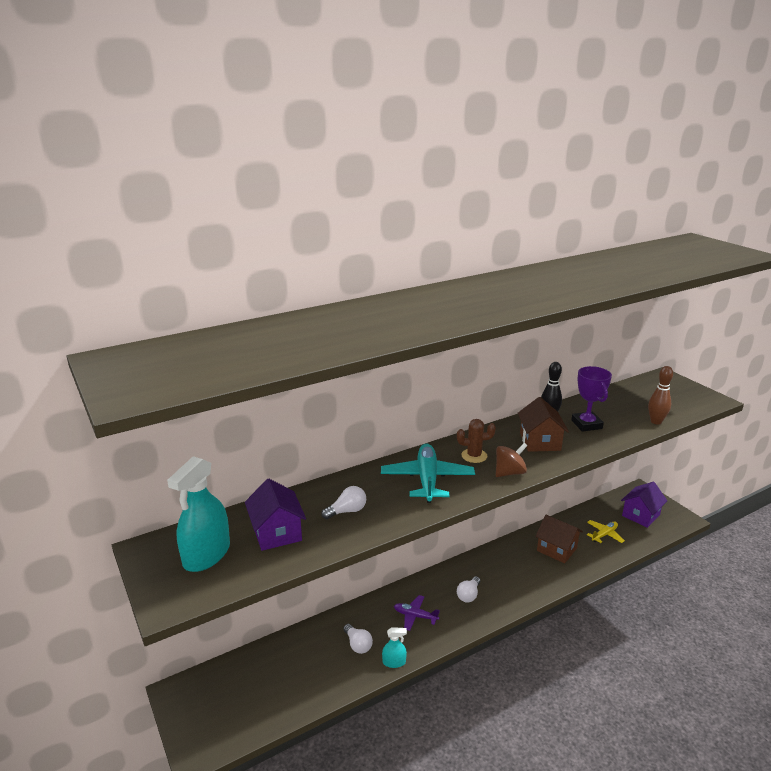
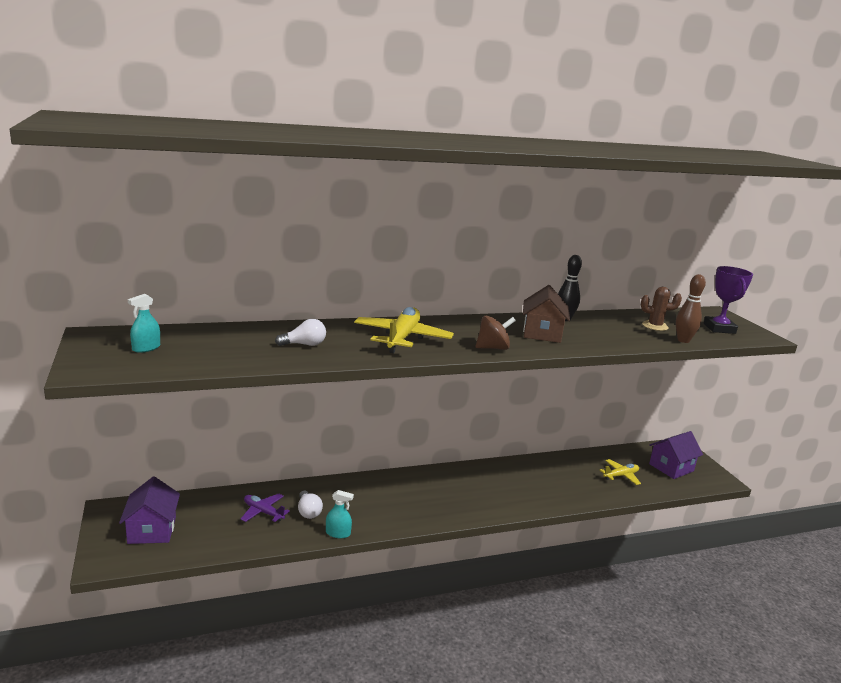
camera: 10 degrees right, 5 degrees down
(207, 555) = (146, 348): turquoise spray bottle -> turquoise spray bottle, size x0.49
(277, 532) = (224, 346): purple house -> purple house (152, 530)
(415, 616) = (379, 501): purple plane -> purple plane (263, 512)
(427, 480) = (402, 338): turquoise plane -> yellow plane
(468, 595) = (445, 496): white light bulb -> none
(474, 456) = (463, 331): brown cactus -> brown cactus (655, 326)
(556, 549) = (561, 477): brown house -> none
(586, 424) = (602, 330): purple trophy -> purple trophy (719, 328)

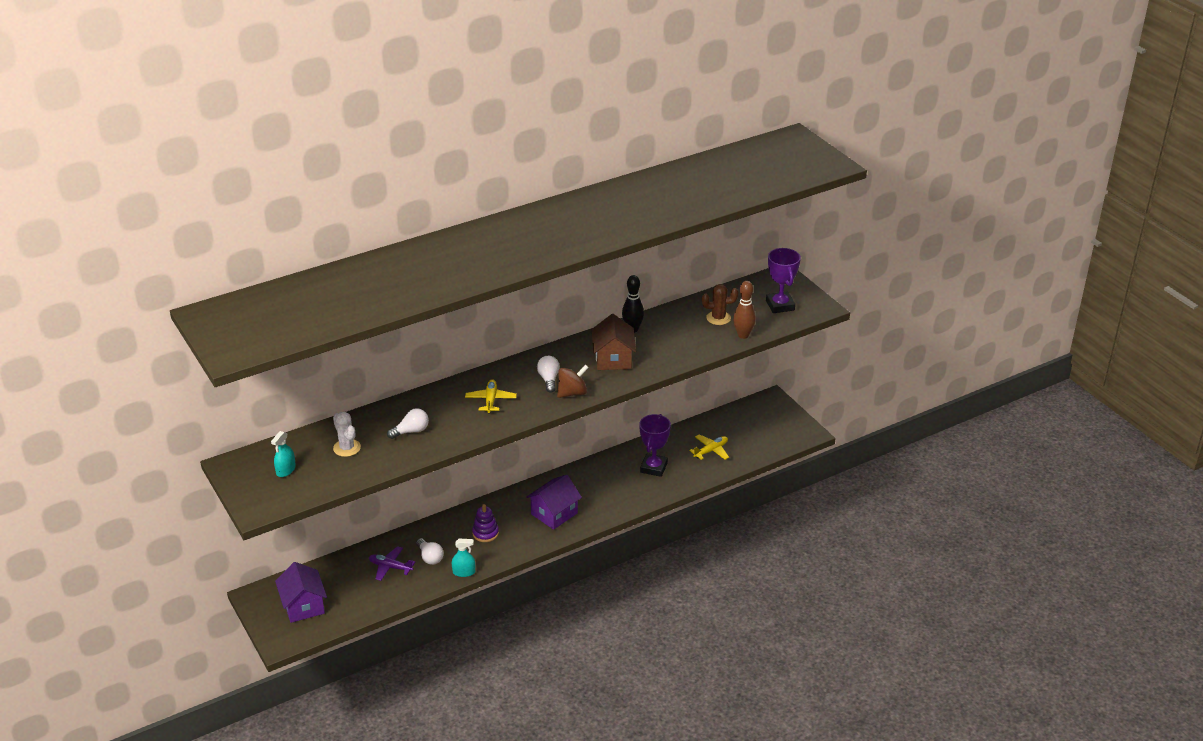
camera: 10 degrees left, 15 degrees up
(226, 344) = (347, 448): none -> white cactus
(374, 501) = (485, 533): none -> purple stacking toy
(402, 338) = (491, 400): yellow plane -> yellow plane, size x0.57
(470, 335) = (549, 379): none -> white light bulb
(561, 479) = (653, 467): none -> purple trophy
(671, 467) = (760, 429): purple house -> purple house (554, 513)

